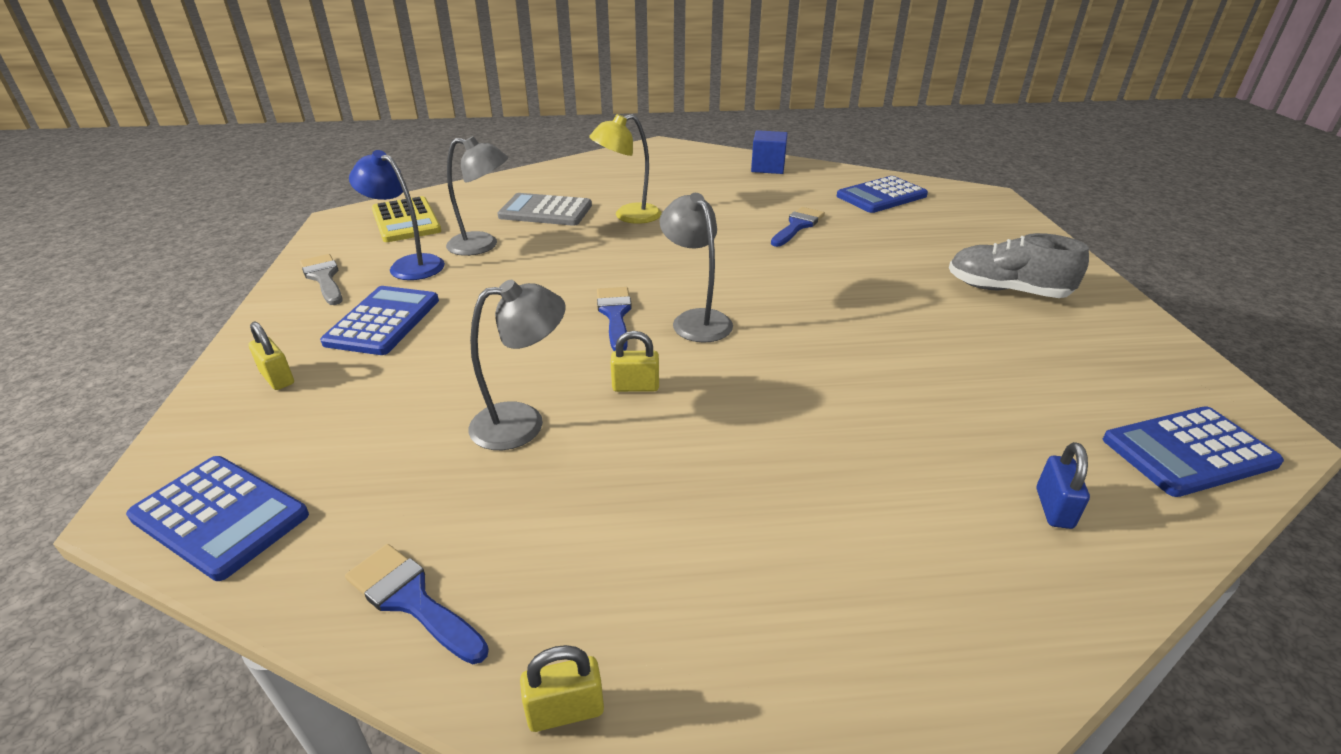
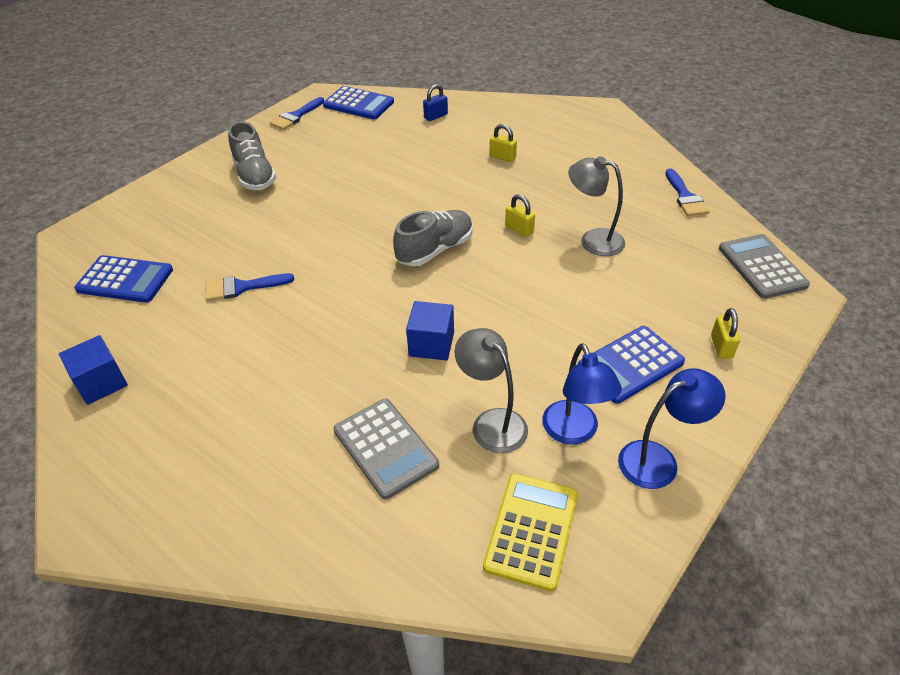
camera: 135 degrees left, 10 degrees up
(220, 516) = (762, 267): blue calculator -> grey calculator
(324, 278) = (658, 460): grey brush -> blue lamp
(565, 710) = (650, 151): yellow padlock -> yellow padlock (502, 157)
(588, 260) = (431, 344): none -> blue cube
(615, 315) = (475, 280): blue brush -> blue brush (296, 116)
(628, 216) = (330, 386): yellow lamp -> none
(696, 320) = (435, 250): grey lamp -> grey shoe

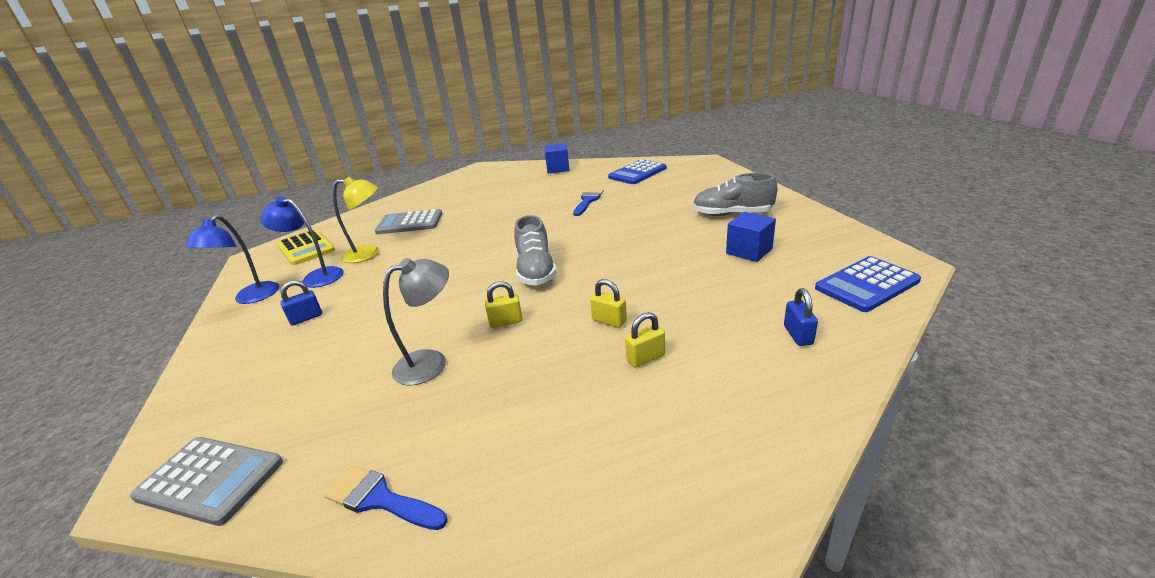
camera: 125 degrees right, 15 degrees down
(296, 116) = (848, 243): blue brush -> none
(431, 344) = (450, 249): blue cube -> blue cube (749, 251)
(491, 422) = (369, 253): grey lamp -> yellow lamp
(630, 365) = (306, 318): blue calculator -> blue padlock
(721, 347) = (232, 373): yellow padlock -> yellow padlock (609, 321)

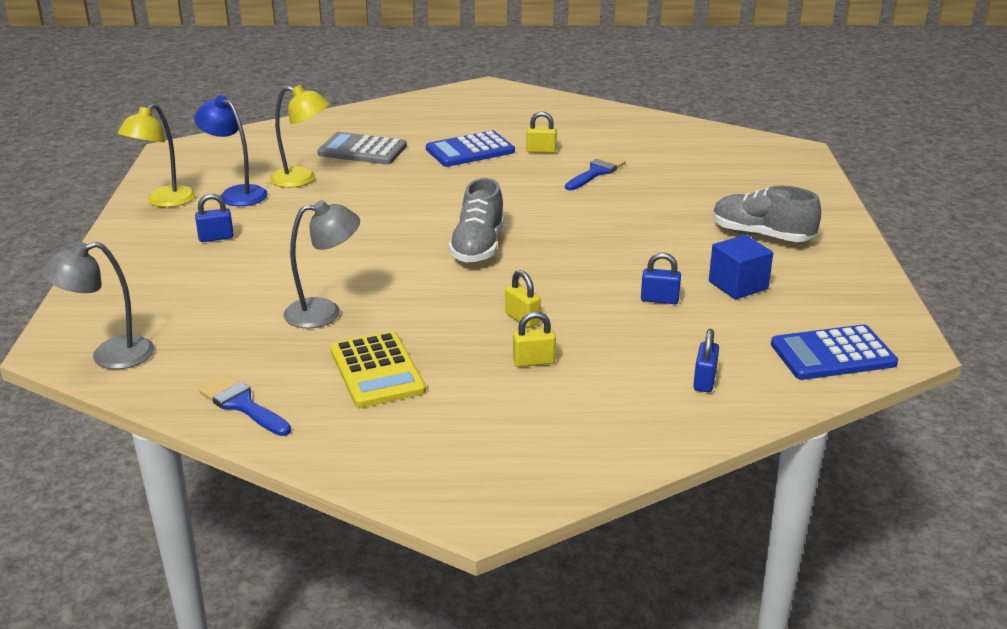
camera: 15 degrees right, 0 degrees up
(210, 479) = (109, 356): grey calculator -> grey lamp
(251, 298) = (164, 201): blue lamp -> yellow lamp
(306, 248) = (233, 154): yellow calculator -> yellow calculator (377, 371)
(506, 322) = (416, 293): yellow padlock -> yellow padlock (541, 151)
(558, 169) = (589, 114): blue cube -> none
(637, 173) = (690, 147): blue calculator -> blue calculator (470, 150)
(703, 276) = (659, 299): none -> blue padlock

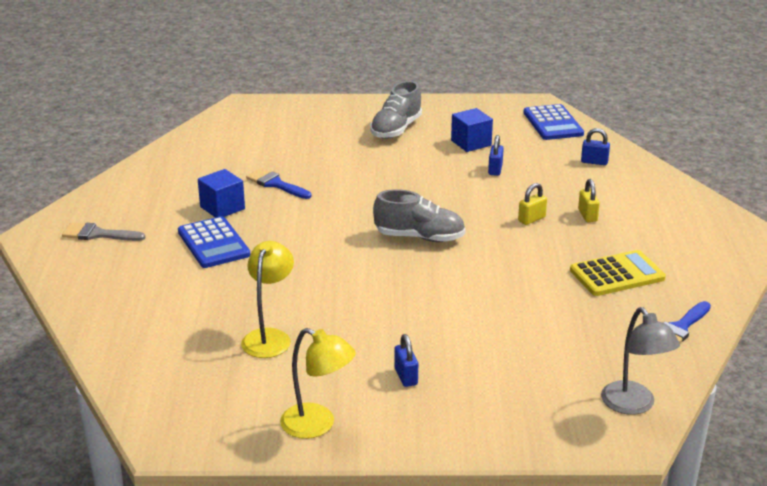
camera: 90 degrees left, 0 degrees up
(236, 193) = (301, 376): blue lamp -> none
(324, 312) = (538, 303): grey lamp -> none
(362, 150) = (198, 305): grey calculator -> none
(489, 107) = (98, 234): none -> grey brush
(541, 151) = (222, 208): yellow padlock -> blue cube

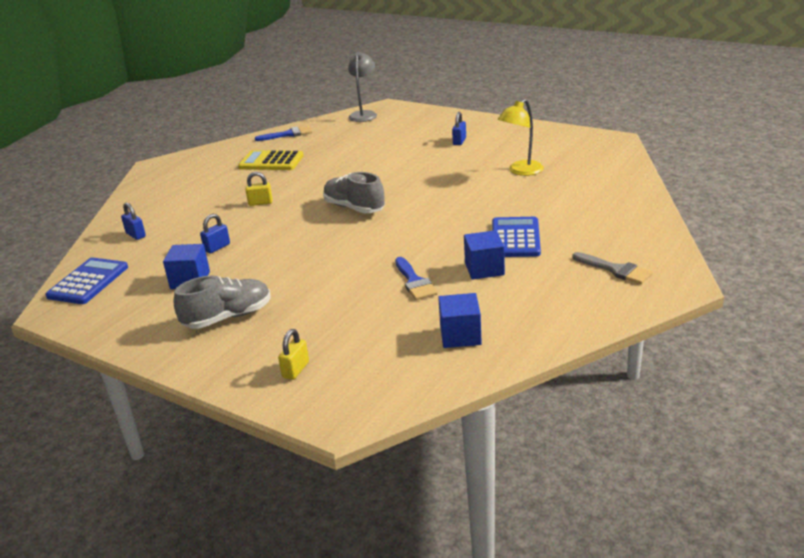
camera: 145 degrees left, 0 degrees up
(203, 158) = (460, 335): none -> blue cube
(317, 425) = (527, 132): yellow lamp -> none
(587, 215) = (221, 197): yellow padlock -> yellow padlock (295, 370)

